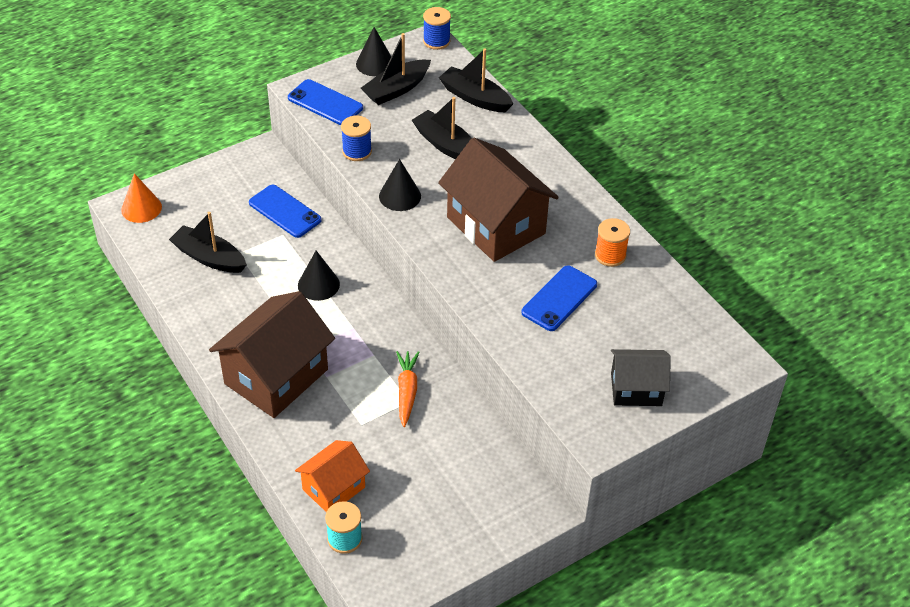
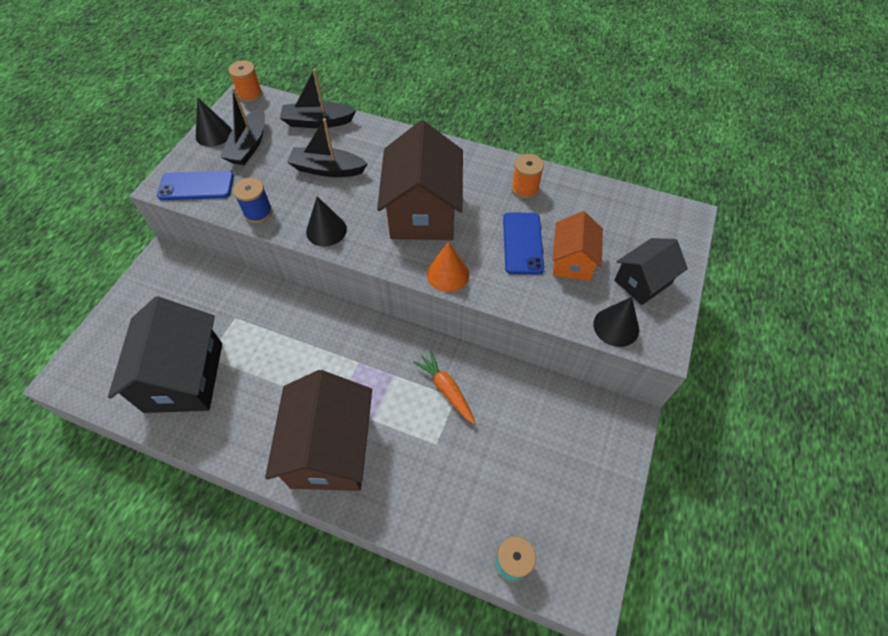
camera: 35 degrees left, 10 degrees up
(141, 208) = (83, 369): orange cone -> orange cone (448, 274)
(209, 257) = (184, 377): black boat -> black house
(284, 211) = (221, 297): blue phone -> none
(318, 284) = (300, 343): black cone -> black cone (616, 326)
(333, 488) = (463, 520): orange house -> orange house (572, 261)
(436, 41) = (250, 94): blue spool -> orange spool
(496, 225) = (423, 212): brown house -> brown house turned 75 degrees clockwise

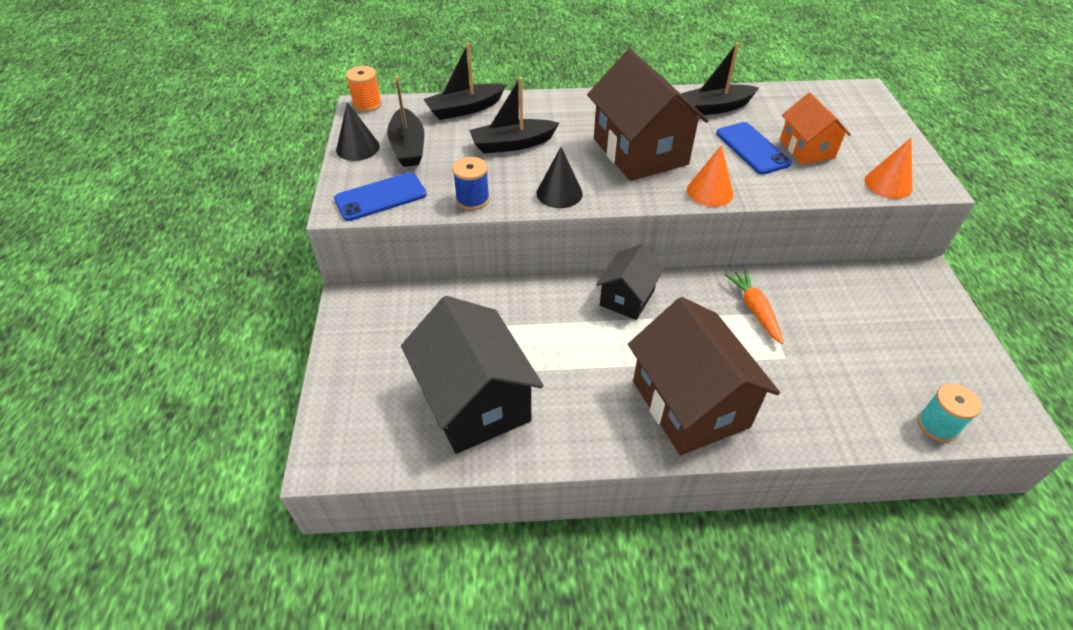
camera: 25 degrees left, 10 degrees down
(446, 389) = (754, 310): orange carrot -> orange carrot turned 45 degrees clockwise
(525, 188) = (714, 108): orange spool -> black boat
(616, 326) = (888, 184): black cone -> orange cone
(642, 282) = (876, 146): black house -> black house (627, 297)

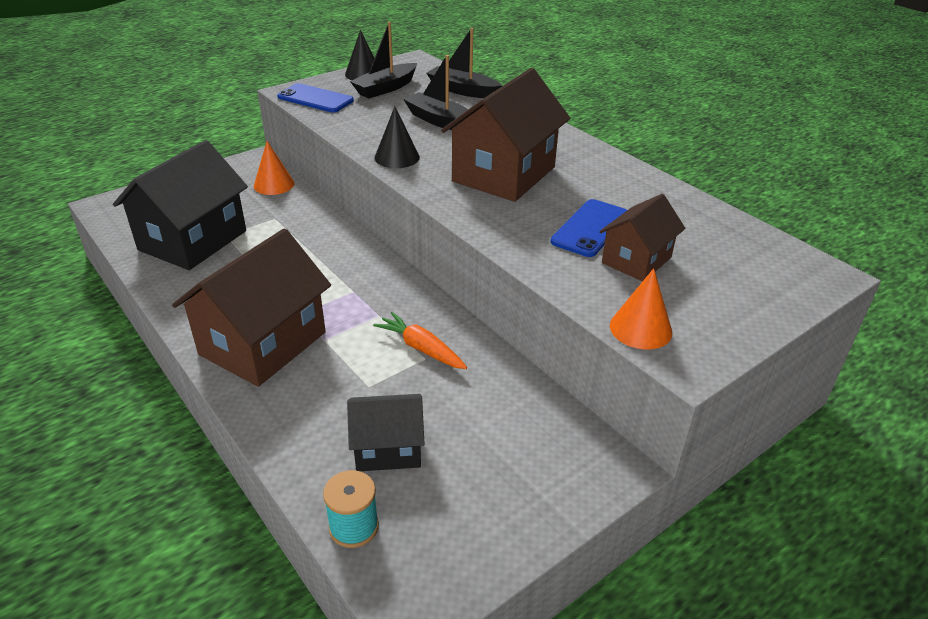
camera: 55 degrees right, 10 degrees down
(367, 104) = (420, 60): orange spool -> none
(472, 199) = (349, 128): blue spool -> none
(627, 297) = (368, 271): black house -> black house (388, 448)
(710, 191) = (484, 223): orange cone -> orange cone (274, 184)
(714, 108) = (634, 191): black boat -> none
(754, 310) = (421, 348): orange carrot -> orange carrot turned 90 degrees counterclockwise
(806, 149) = (636, 260): orange house -> brown house

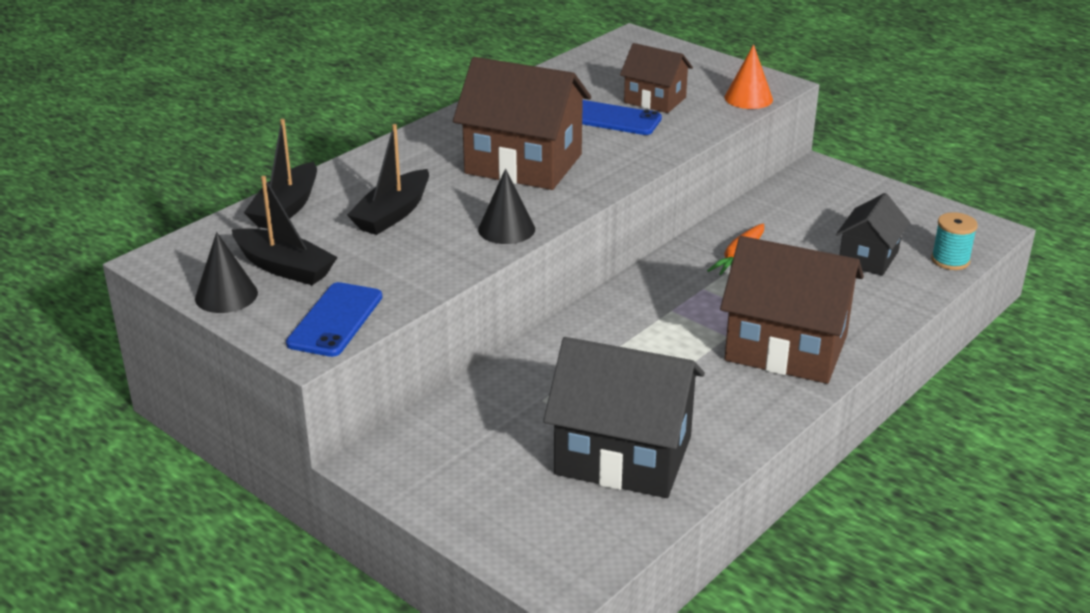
camera: 100 degrees left, 5 degrees down
(274, 184) = (449, 423): orange cone -> none
(388, 448) = (868, 257): black house -> black house turned 45 degrees clockwise

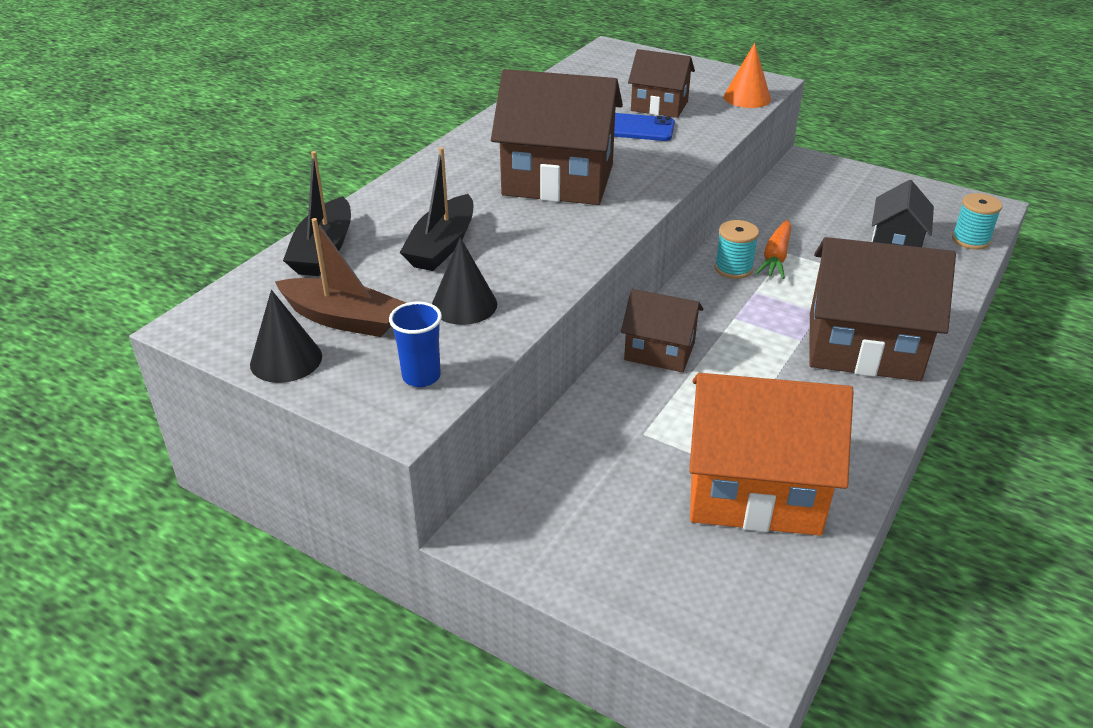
camera: 10 degrees left, 5 degrees up
(285, 268) = (343, 319): black boat -> brown boat
(335, 320) = (421, 377): blue phone -> blue cup
(506, 229) = (569, 251): black cone -> black cone (464, 305)
(586, 332) = (659, 351): none -> brown house
(623, 455) = (754, 489): black house -> orange house
(691, 265) = (733, 268): none -> turquoise spool

